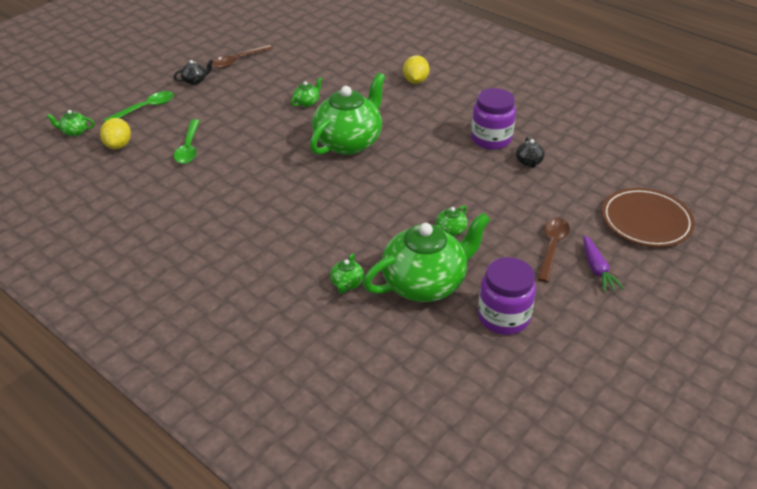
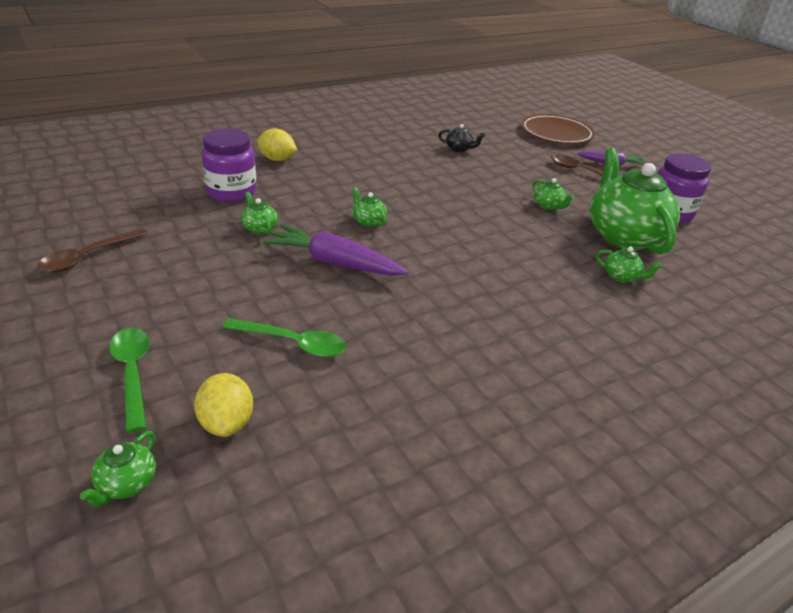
camera: 75 degrees left, 5 degrees down
(118, 145) = (226, 423): yellow lemon -> yellow lemon turned 60 degrees clockwise
(195, 81) = (101, 306): black teapot -> none
(238, 61) = (88, 257): brown spoon -> brown spoon turned 60 degrees clockwise
(282, 141) = (334, 263): none -> purple carrot
(348, 142) = (368, 221): green teapot -> green teapot, size x0.40
(491, 139) = (413, 154): purple jar -> purple jar (231, 192)

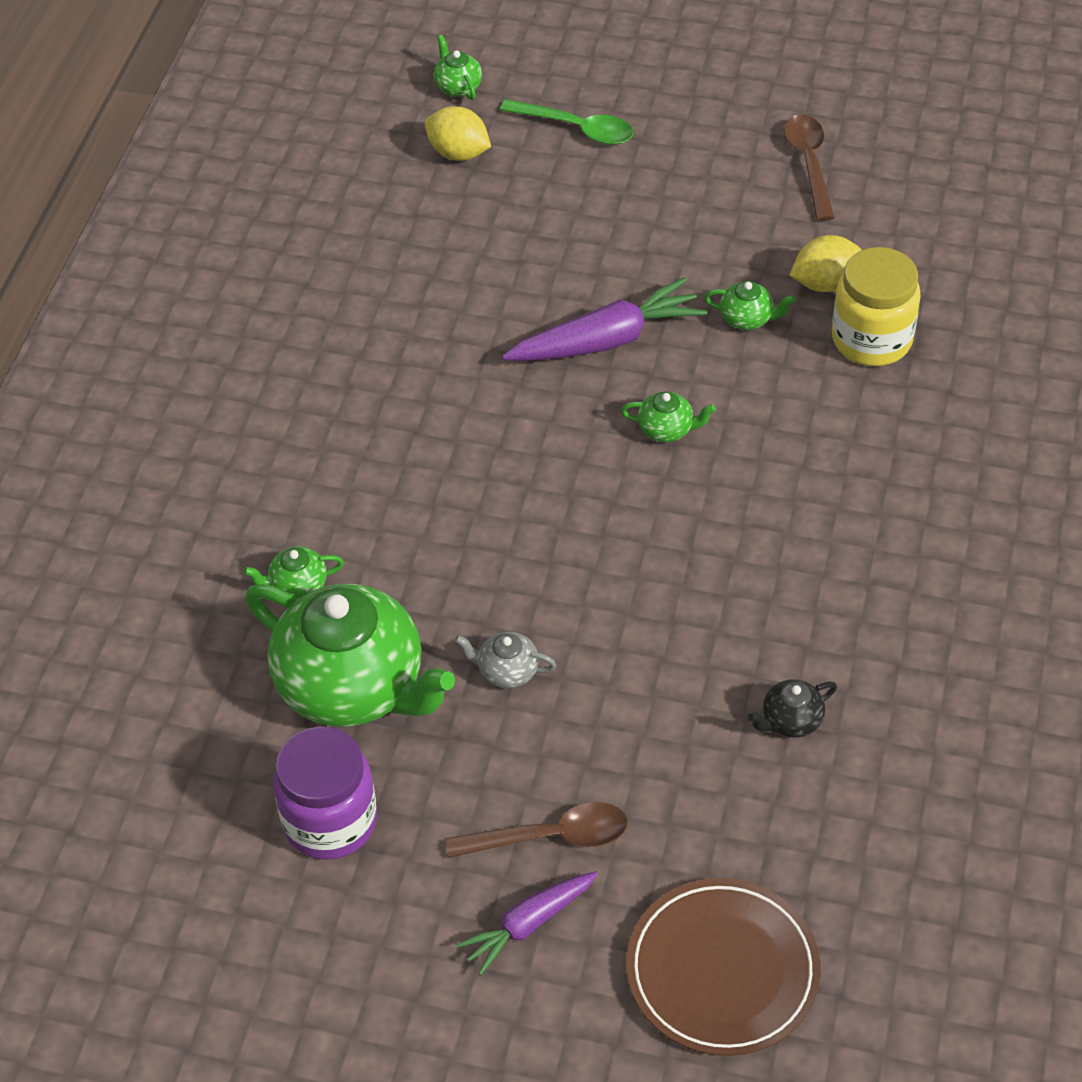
camera: 140 degrees right, 15 degrees up
(231, 192) = (871, 340): purple jar -> yellow jar
(277, 159) = (944, 442): yellow lemon -> yellow lemon (825, 283)
(293, 343) = (508, 236): green spoon -> none
(548, 206) = (507, 671): green teapot -> grey teapot

